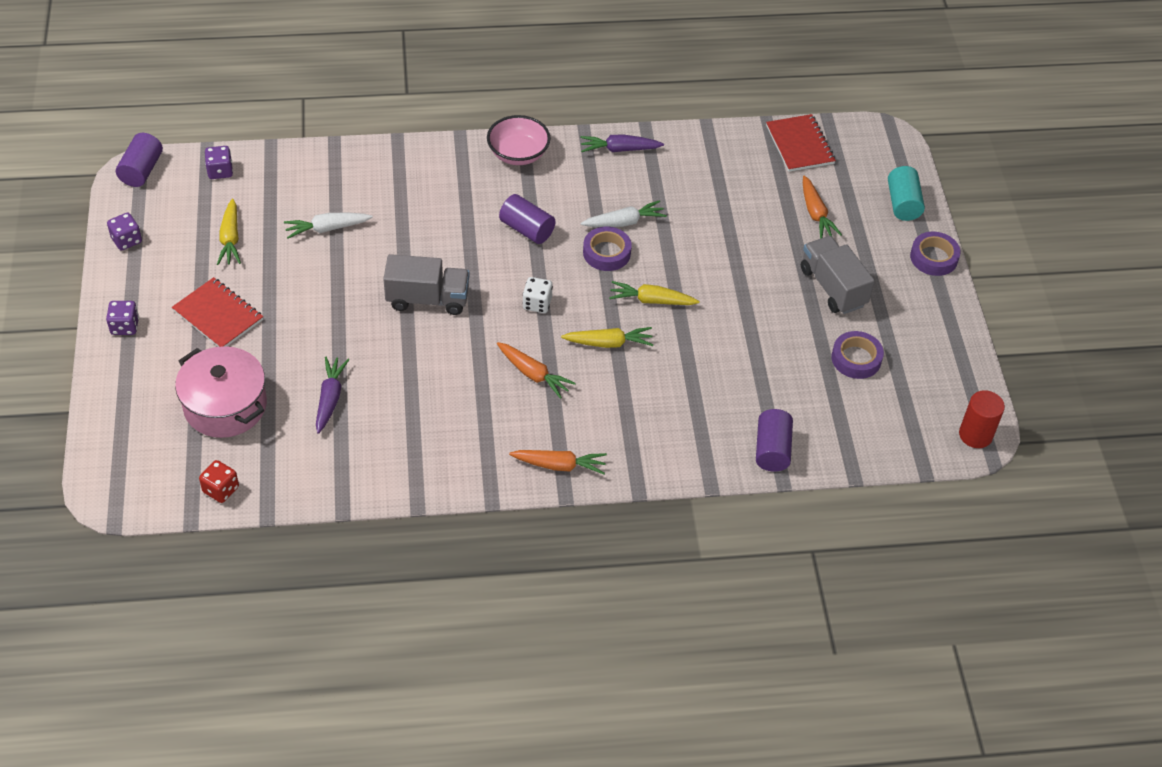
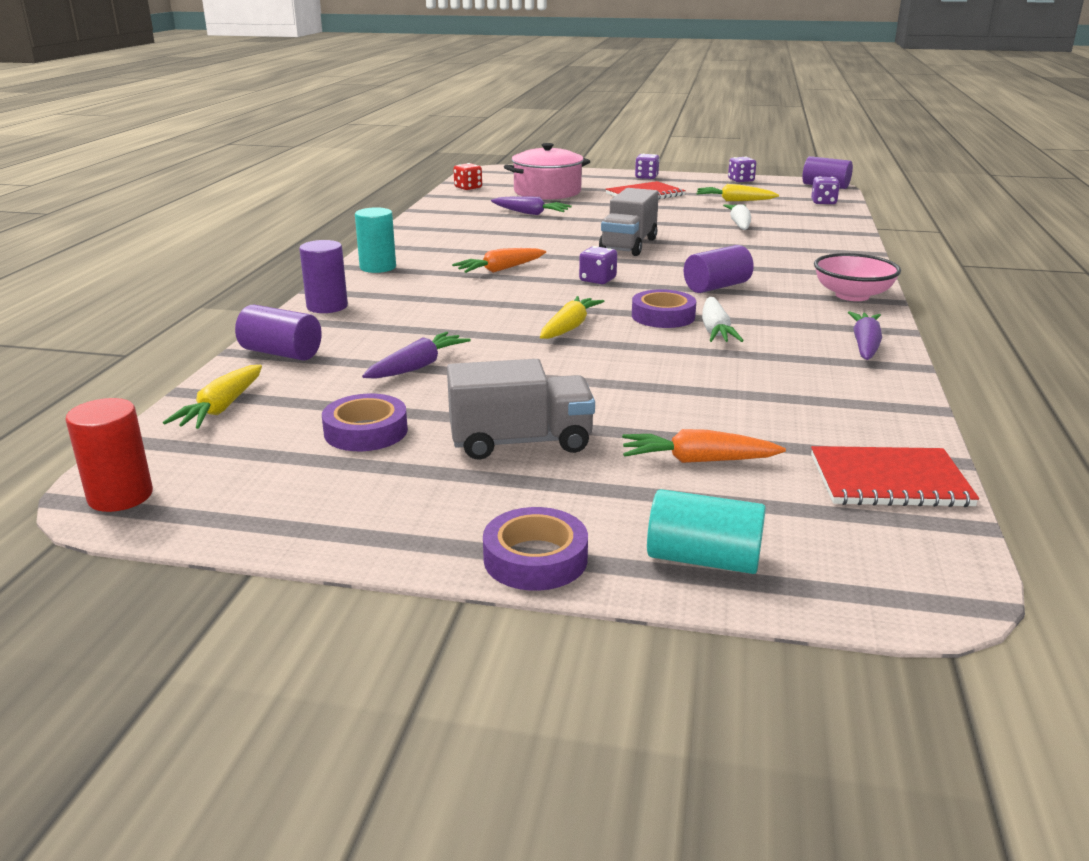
camera: 110 degrees right, 25 degrees down
(537, 303) = (597, 280): white dice -> purple dice
(560, 465) = (378, 267): orange carrot -> turquoise cylinder
(609, 343) = (517, 301): yellow carrot -> yellow carrot (221, 408)
(671, 462) = (327, 306): none -> purple cylinder
(757, 364) = (418, 366): none -> purple carrot

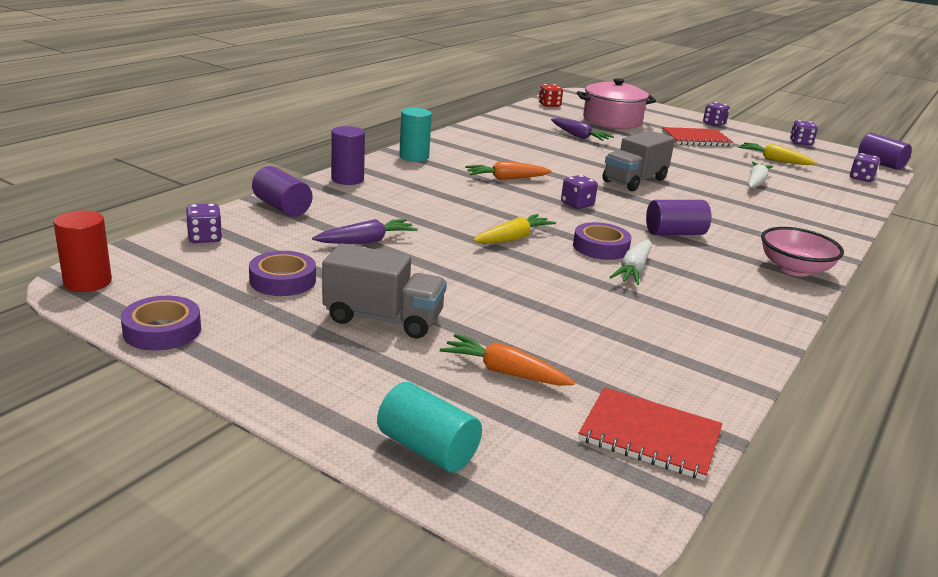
camera: 20 degrees right, 0 degrees up
(221, 408) = (205, 238): yellow carrot -> purple dice
(535, 558) = (306, 408): purple tape -> purple tape (162, 330)
(865, 345) = (757, 316): purple carrot -> none

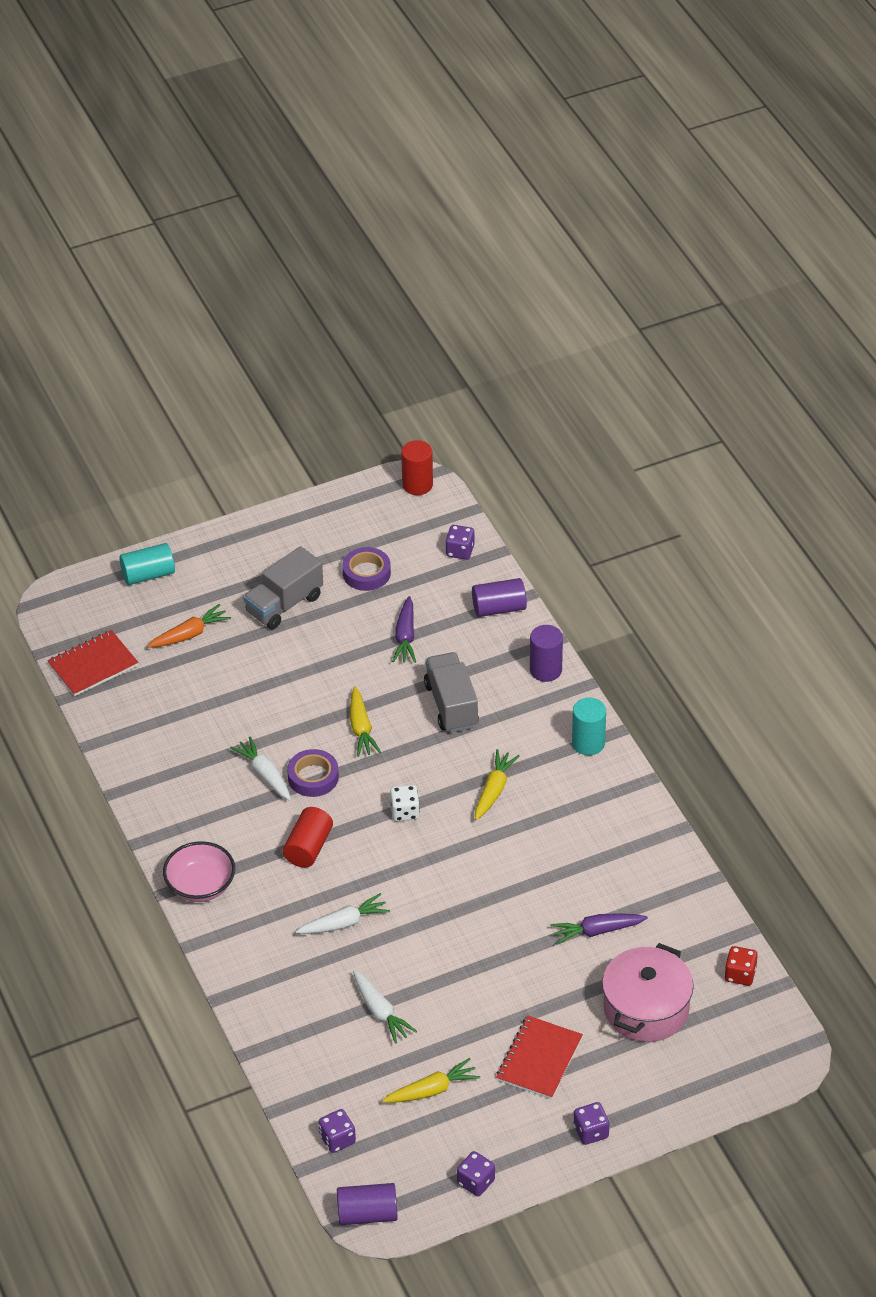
camera: 125 degrees right, 20 degrees up
(162, 330) = (332, 506): purple tape -> none
(506, 178) = (494, 790): orange carrot -> yellow carrot
(577, 204) = (405, 812): purple dice -> white dice
(634, 180) = (438, 897): grey truck -> grey truck (451, 705)
(674, 233) = (308, 847): purple cylinder -> red cylinder
(714, 206) = (344, 923): none -> white carrot

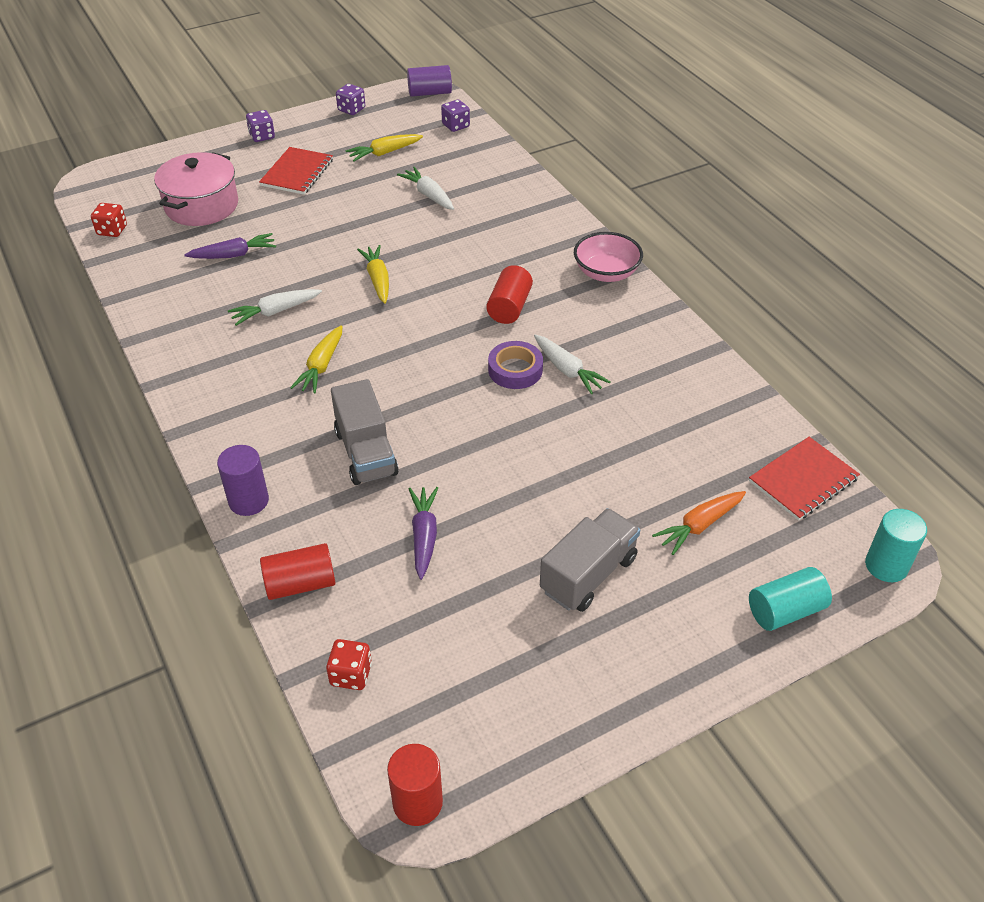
camera: 175 degrees right, 0 degrees up
(344, 923) = (467, 251): white carrot -> white carrot (275, 311)
(361, 728) = (469, 421): yellow carrot -> yellow carrot (377, 279)
(366, 573) = (483, 629): purple tape -> none
(405, 812) = (415, 342): white dice -> none
(460, 551) = (351, 674): purple dice -> red dice
(499, 608) = (300, 584): purple cylinder -> red cylinder
(588, 743) = (211, 418): turquoise cylinder -> turquoise cylinder (886, 566)

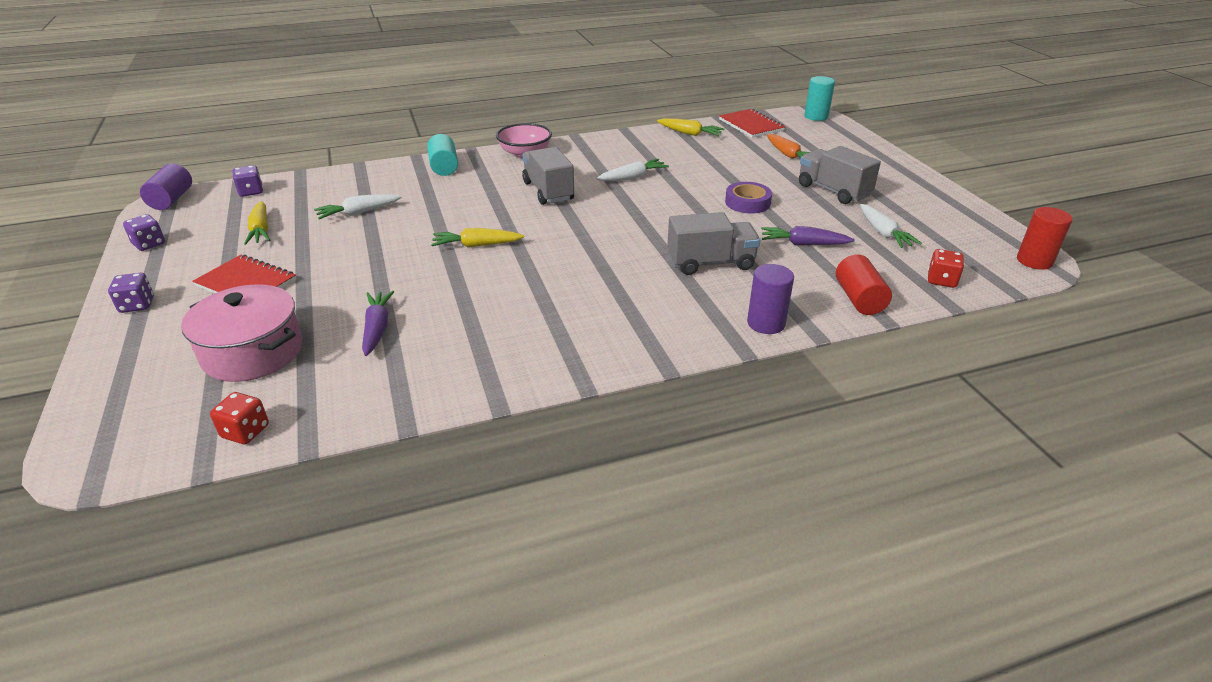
camera: 80 degrees left, 10 degrees down
(275, 311) = (496, 303): white carrot -> white carrot (883, 233)
(321, 366) = (592, 280): yellow carrot -> yellow carrot (690, 133)
(509, 307) = (548, 191): red cylinder -> grey truck
(515, 370) = (626, 196): purple tape -> purple tape (747, 202)
(785, 611) = (852, 143): turquoise cylinder -> turquoise cylinder (444, 167)

